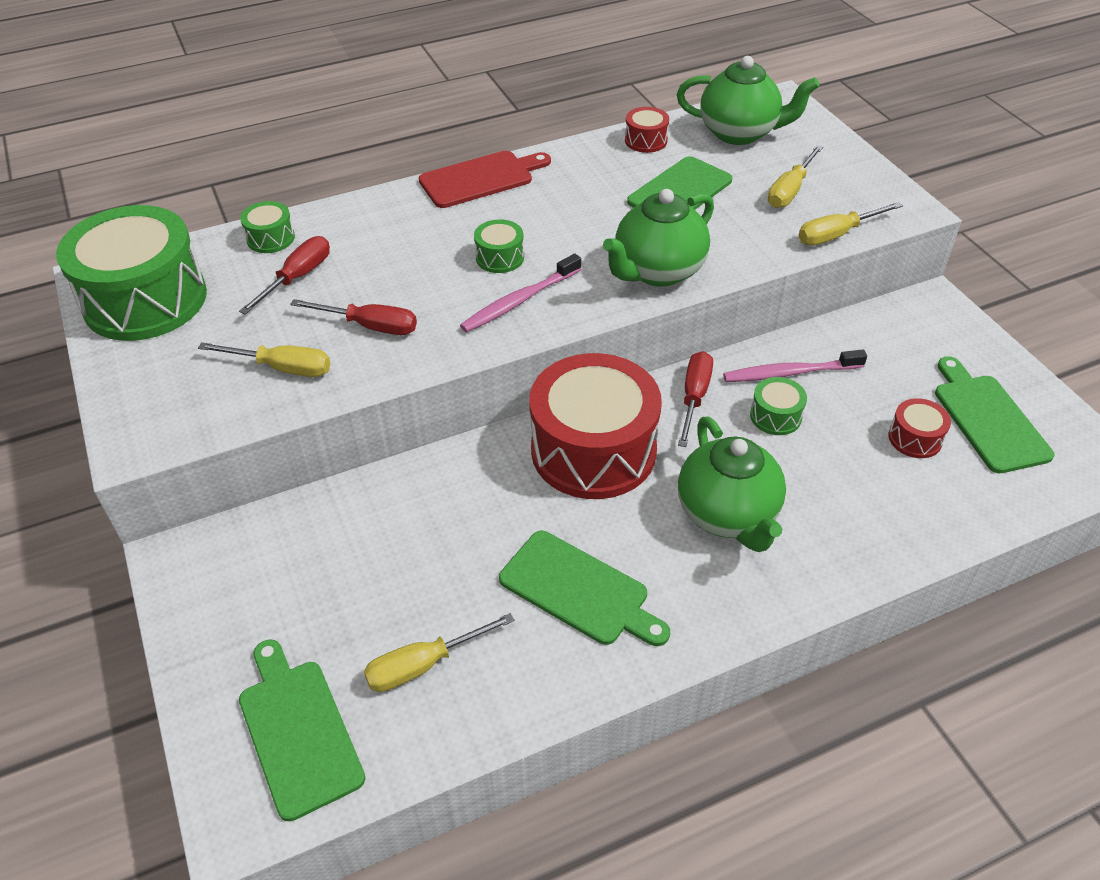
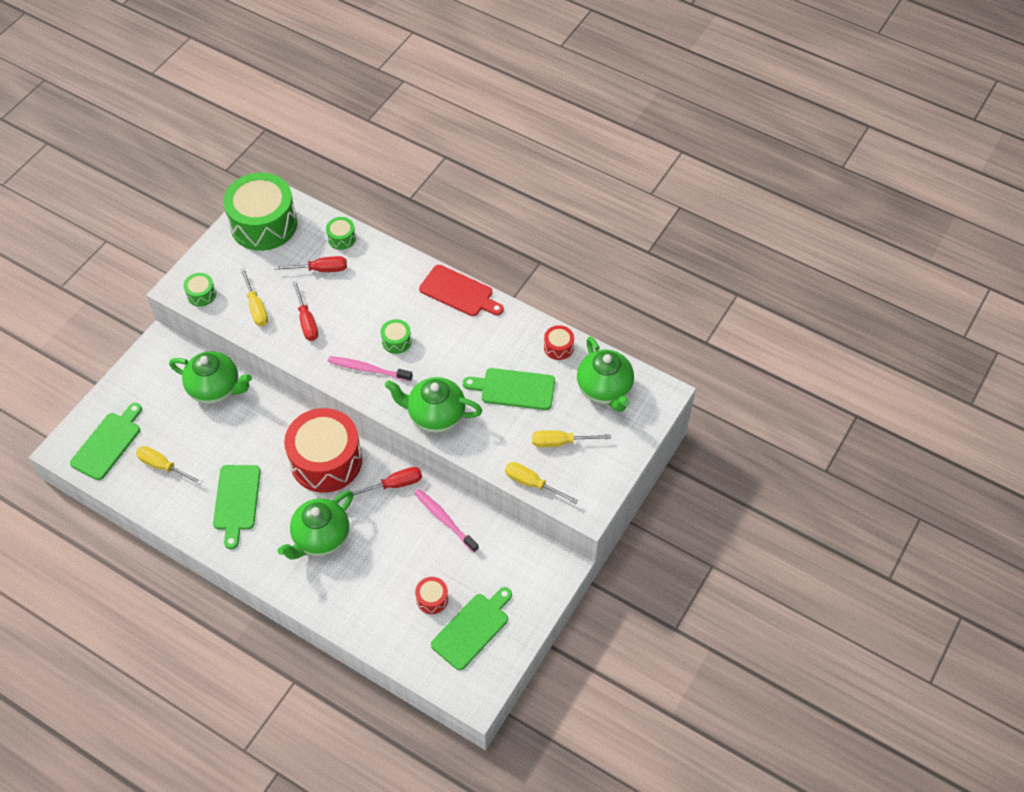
camera: 55 degrees right, 10 degrees up
(340, 523) = (215, 389): none -> green teapot
(775, 416) = (405, 528): green drum -> green drum (201, 294)

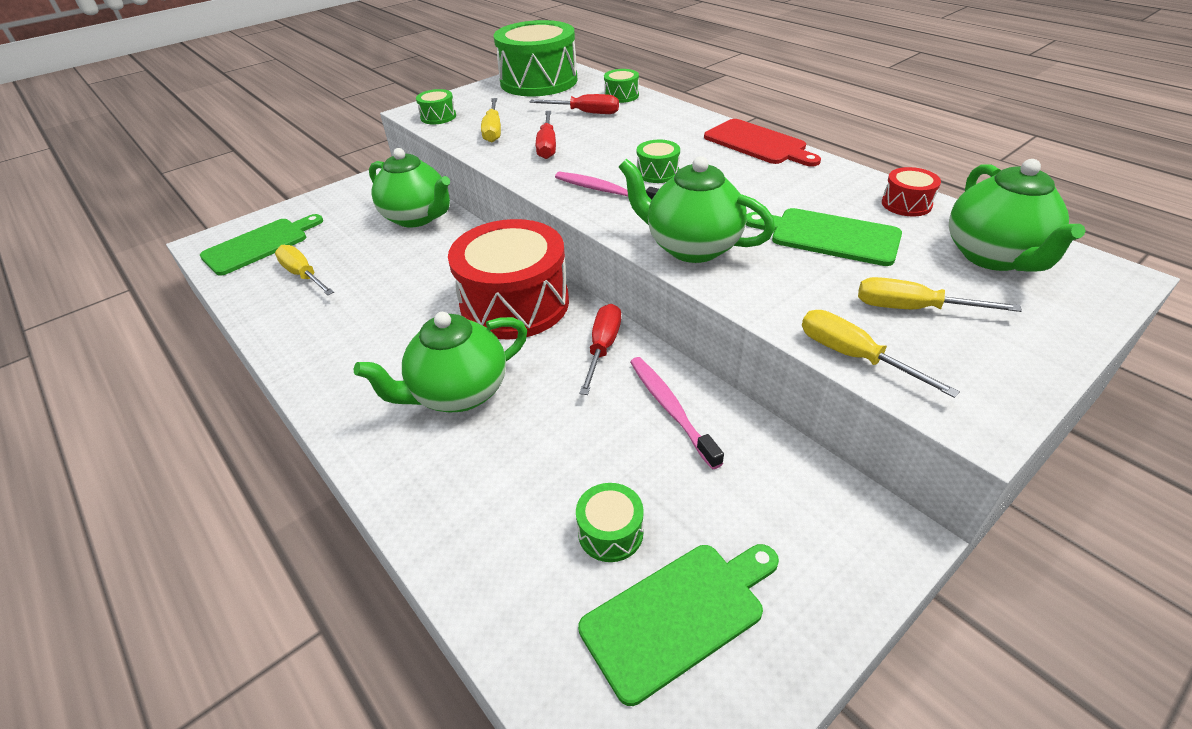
camera: 20 degrees right, 15 degrees down
(236, 501) = (367, 326): green cutting board -> none
(394, 484) = (602, 348): red screwdriver -> red screwdriver turned 75 degrees counterclockwise
(432, 599) = (610, 532): red drum -> green drum

